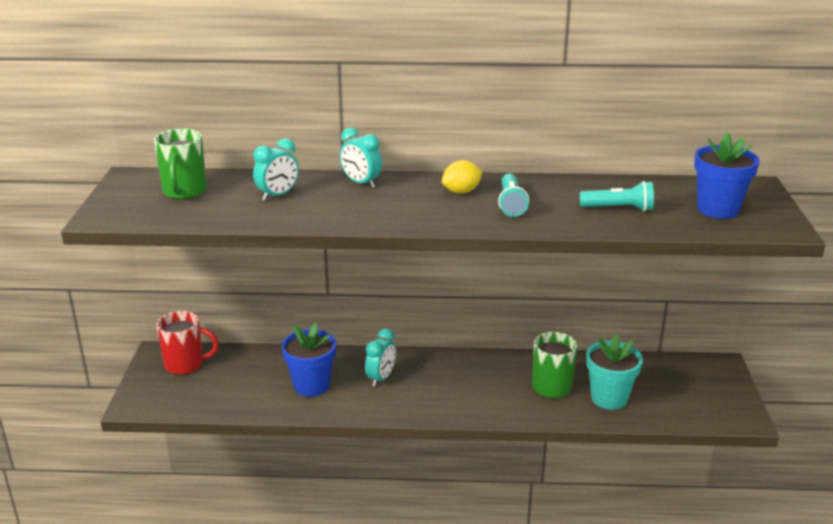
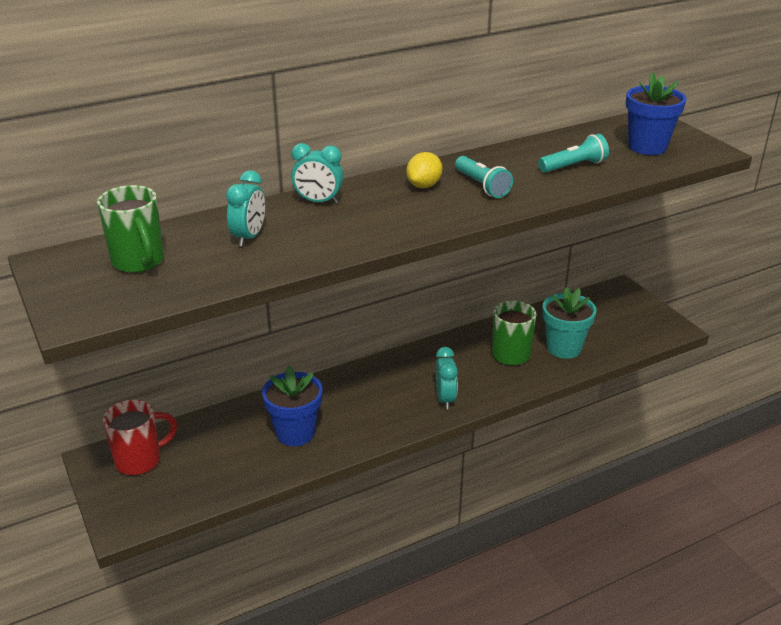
camera: 30 degrees left, 5 degrees up
(381, 378) = (356, 401): turquoise clock -> turquoise clock (445, 399)

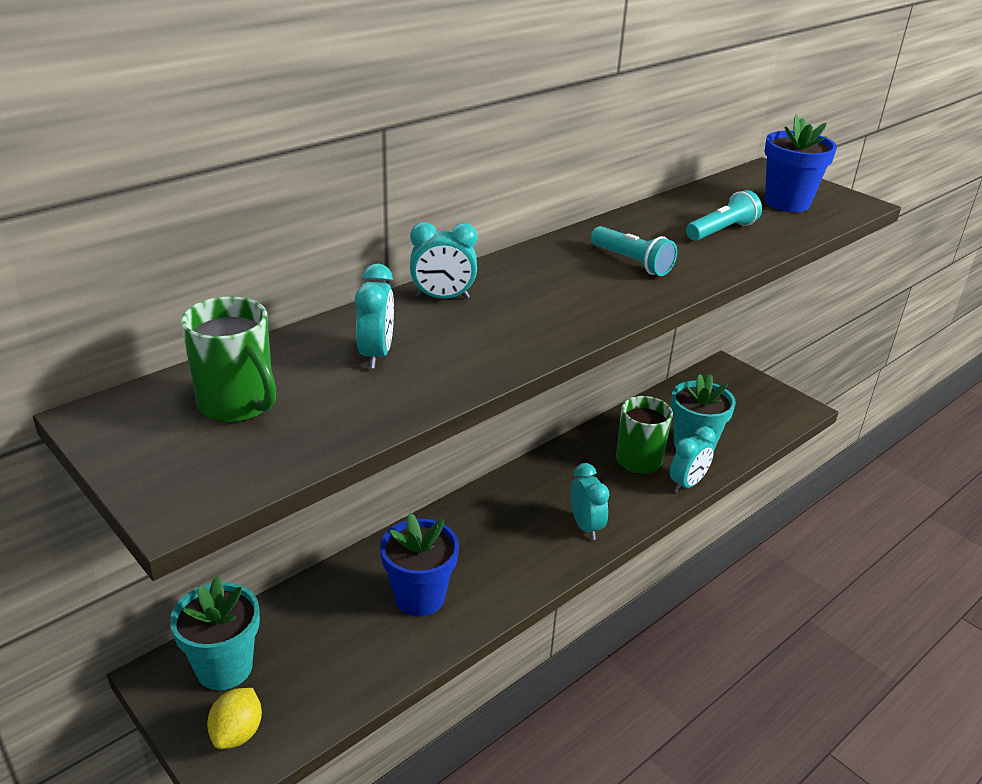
camera: 15 degrees left, 0 degrees up
(140, 460) = (224, 667): red mug -> turquoise flower pot
(424, 185) = (563, 267): yellow lemon -> yellow lemon (237, 733)
(544, 377) = (687, 484): none -> turquoise clock

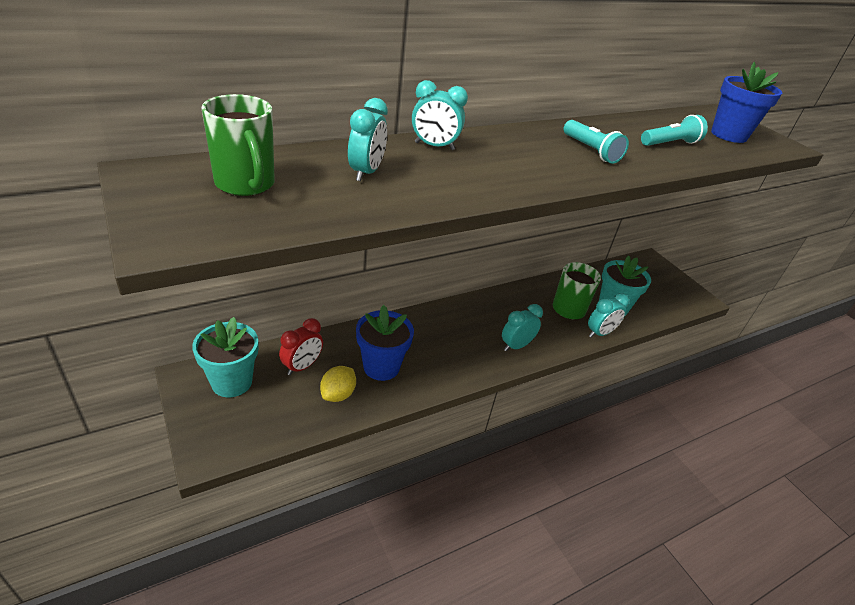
camera: 10 degrees right, 5 degrees up
(237, 733) = (223, 429): yellow lemon -> yellow lemon (338, 394)
(313, 622) = (302, 366): none -> red clock
(586, 526) = (516, 346): turquoise clock -> turquoise clock turned 120 degrees counterclockwise

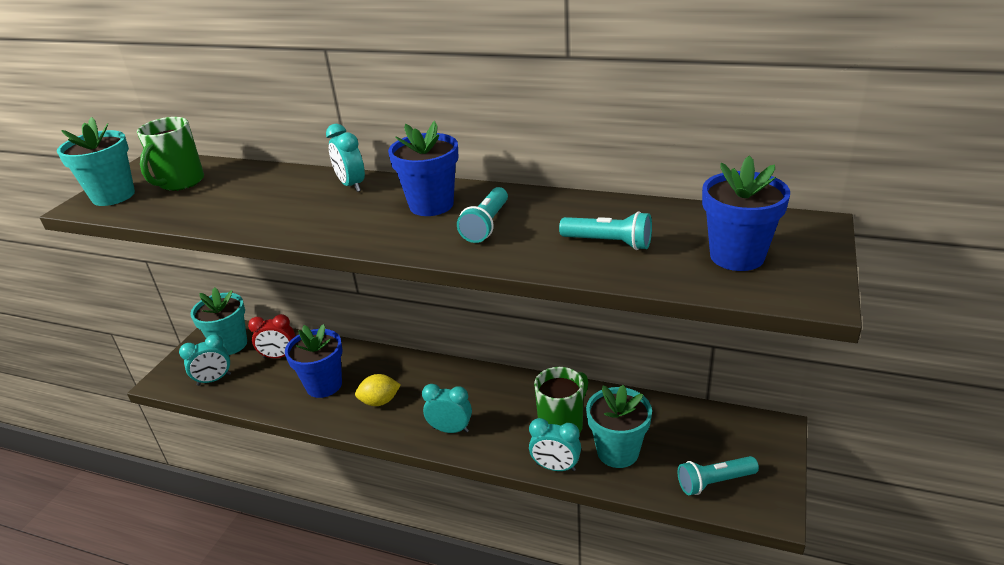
camera: 55 degrees right, 5 degrees down
(184, 220) = (113, 196): none -> turquoise flower pot
(338, 394) = (270, 388): yellow lemon -> yellow lemon (380, 401)
(366, 173) = (259, 193): turquoise clock -> turquoise clock (214, 380)
(528, 146) = (431, 205): none -> blue flower pot
(667, 299) = (714, 482): none -> turquoise flashlight

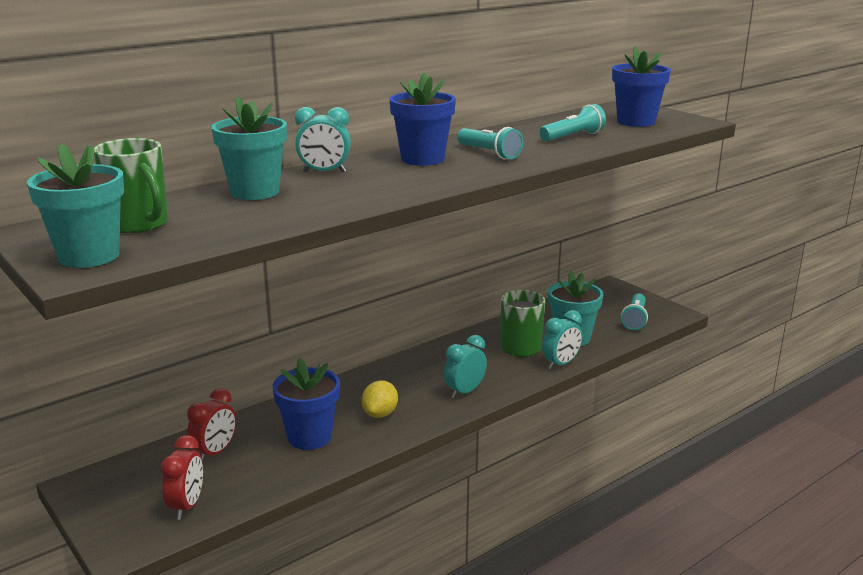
camera: 60 degrees left, 10 degrees down
(214, 380) = (187, 506): turquoise clock -> red clock
(230, 344) = (134, 481): turquoise flower pot -> turquoise flower pot (255, 192)

